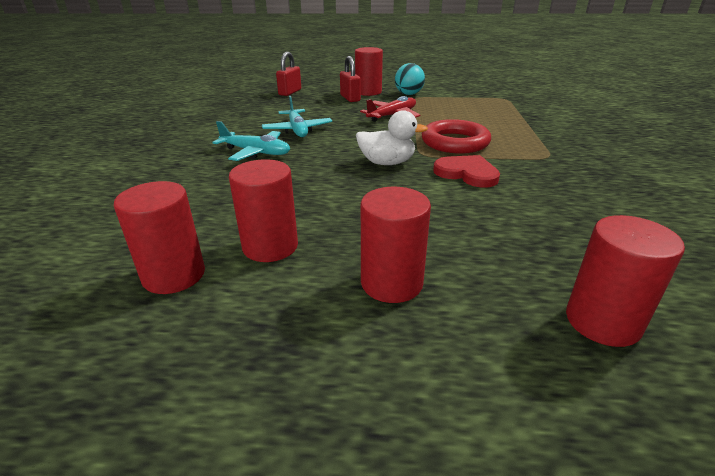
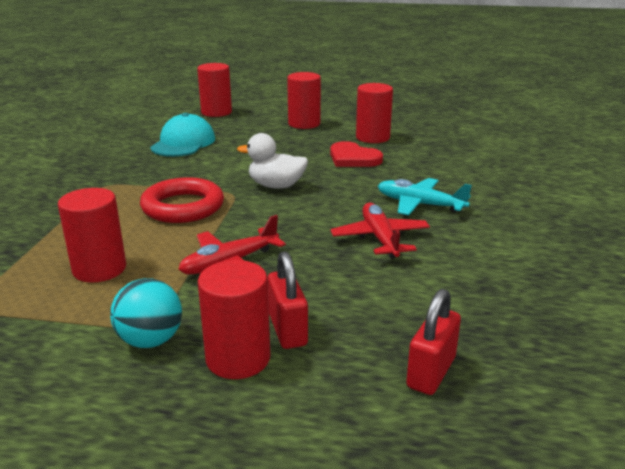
camera: 175 degrees left, 5 degrees down
(174, 275) = (421, 130): red cylinder -> red cylinder (99, 269)
(297, 130) = (380, 238): turquoise plane -> red plane
(467, 173) = (207, 173): red heart -> red heart (353, 158)
(549, 218) = (183, 143): none -> turquoise cap

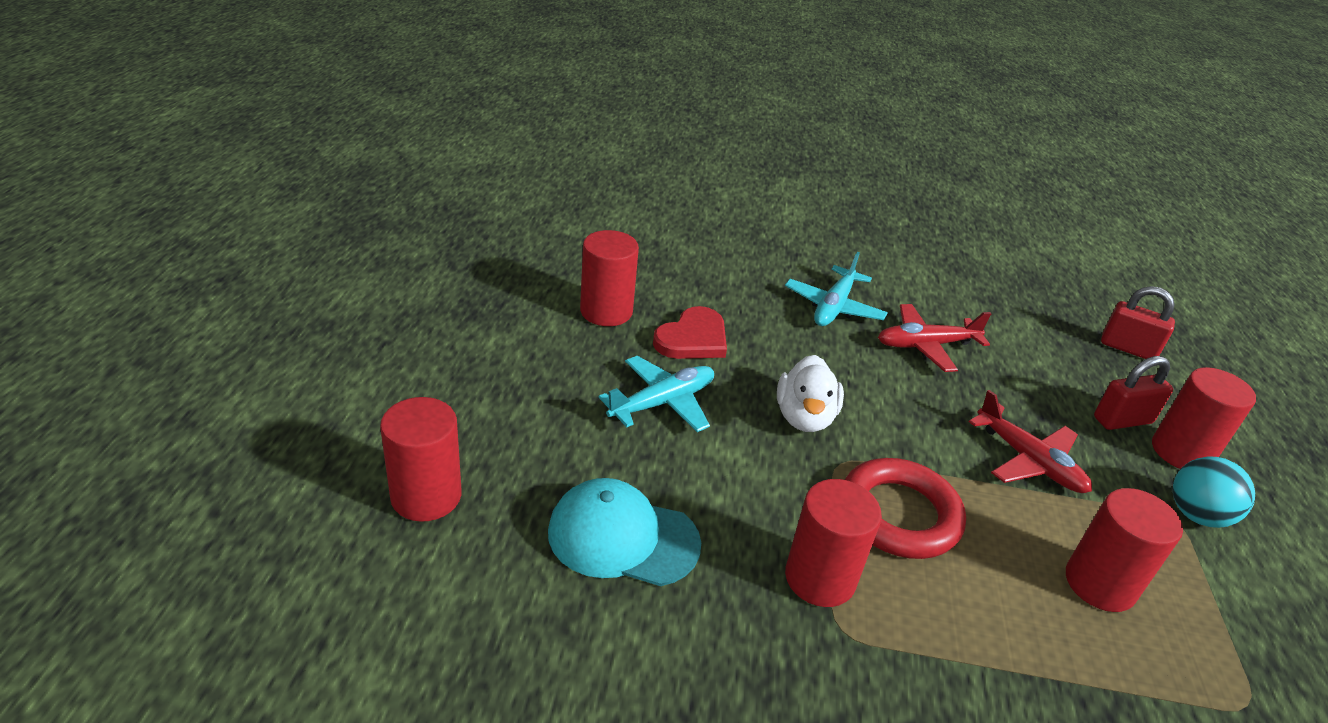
camera: 95 degrees left, 10 degrees up
(285, 150) = (663, 402): none -> turquoise plane
(304, 124) = (528, 375): red cylinder -> red cylinder (820, 578)

